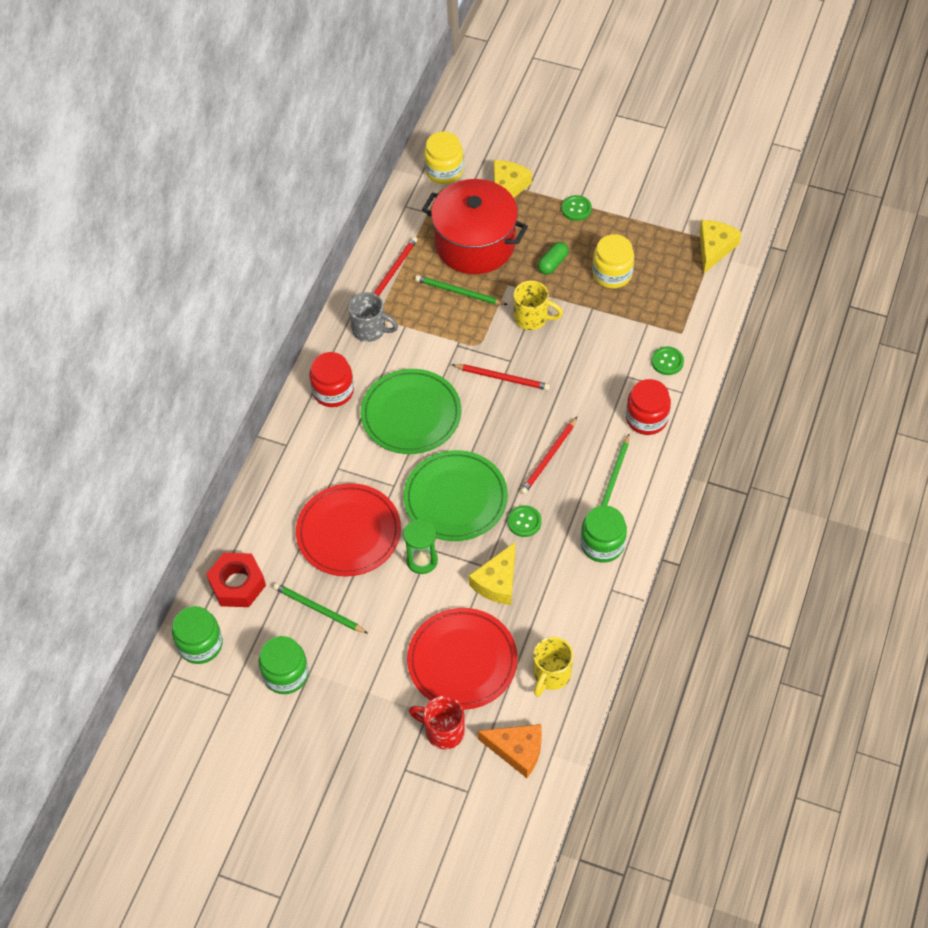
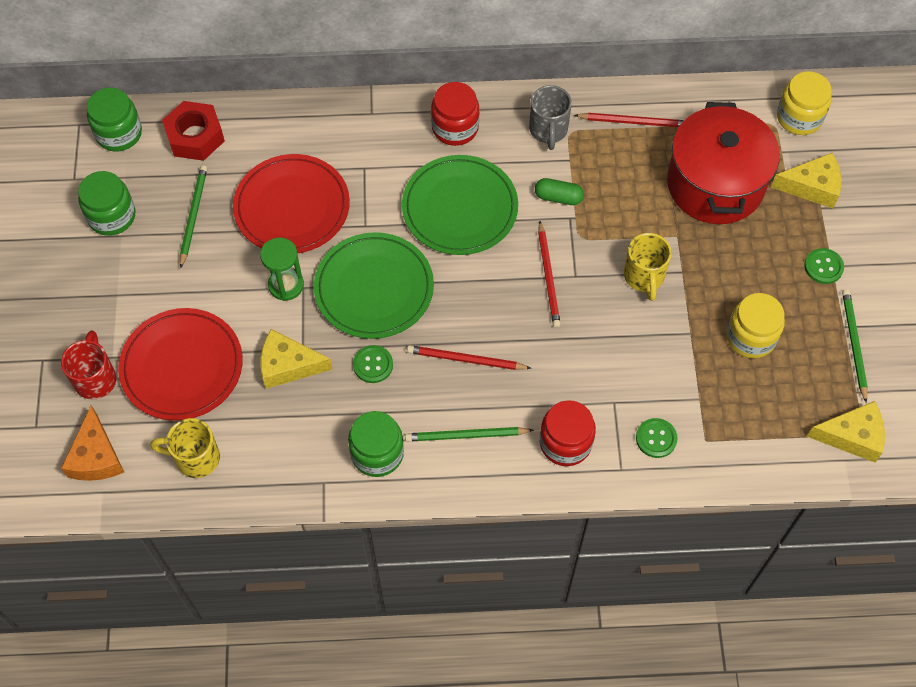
camera: 65 degrees right, 5 degrees up
(459, 292) = (641, 193): green pencil -> green pencil (854, 344)
(552, 263) = (731, 270): green capsule -> green capsule (558, 197)

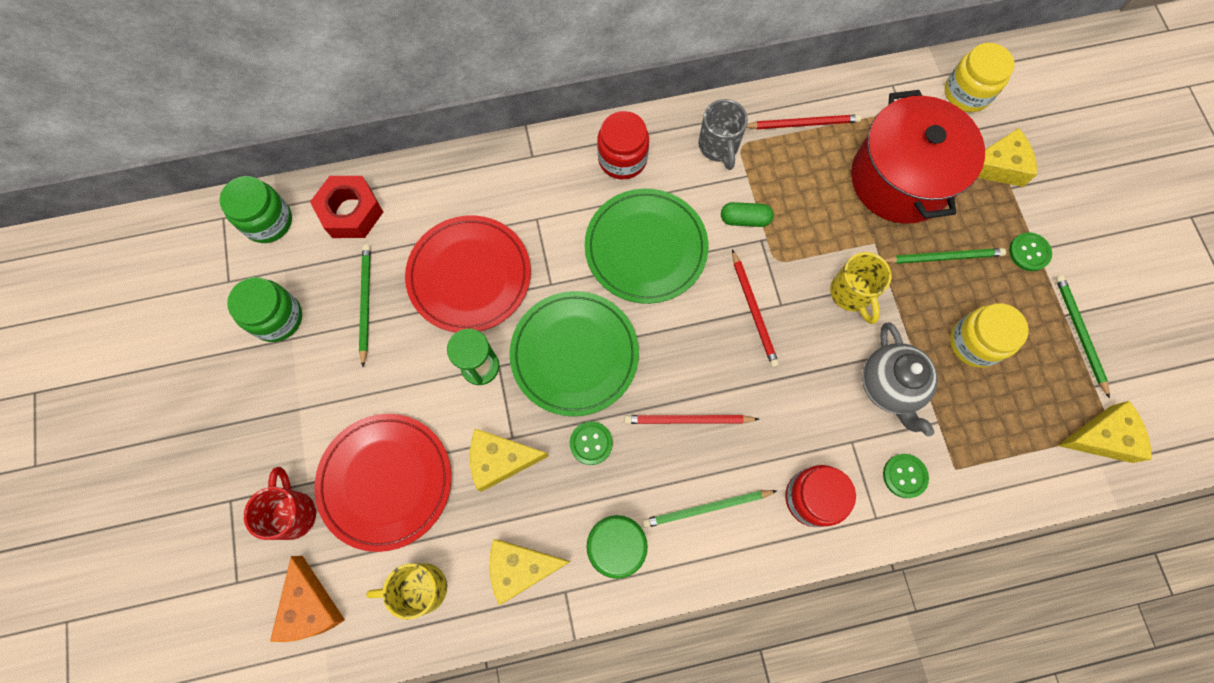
camera: 10 degrees left, 10 degrees up
(288, 456) = (521, 568): none -> yellow cheese
(660, 361) = (889, 386): none -> grey teapot
(739, 258) = (943, 257): none -> green pencil

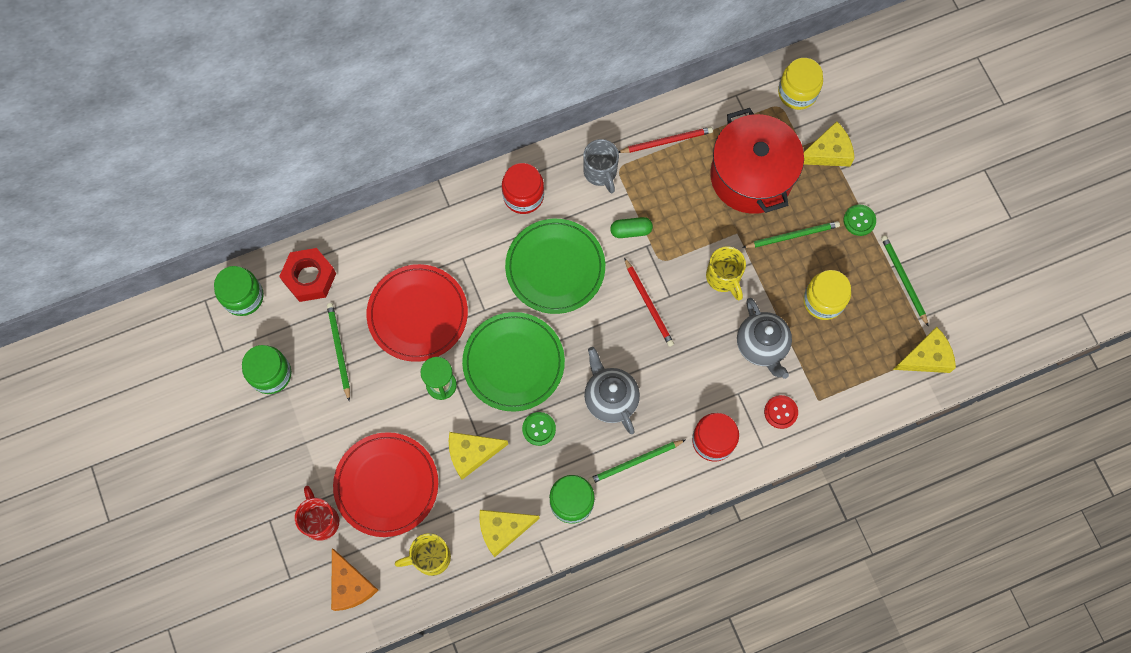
camera: 10 degrees left, 0 degrees up
(687, 420) = (610, 398): red pencil -> grey teapot
(904, 476) = (780, 412): green button -> red button

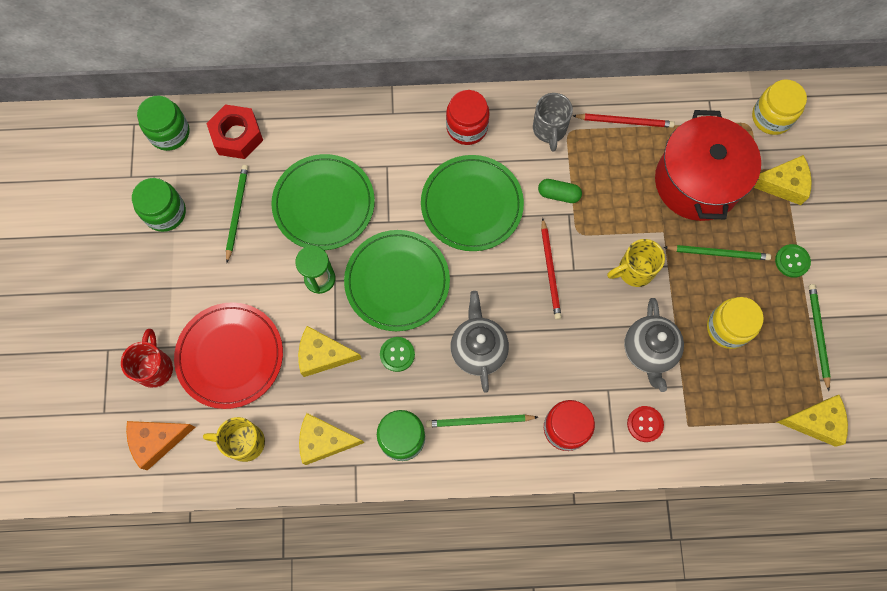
camera: 20 degrees right, 0 degrees up
(350, 585) = (157, 441): orange cheese -> orange cheese turned 75 degrees clockwise
(417, 314) = (324, 204): red plate -> green plate
(723, 278) = (634, 271): yellow mug -> yellow mug turned 75 degrees clockwise

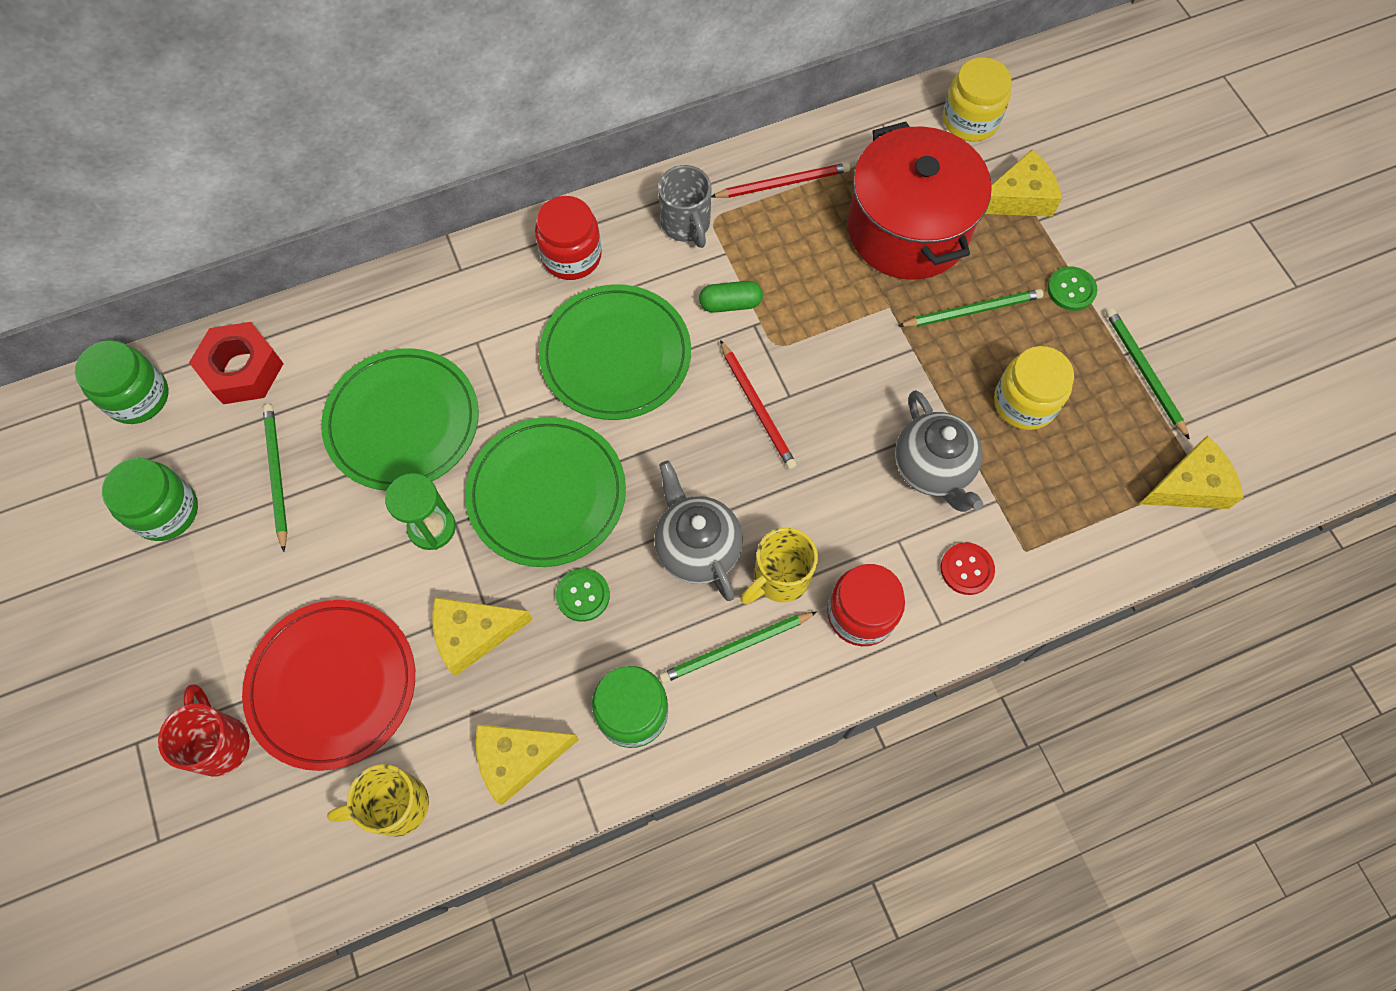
camera: 20 degrees left, 5 degrees down
(157, 441) = (258, 853): orange cheese -> none
(634, 271) = (871, 370): yellow mug -> yellow mug (779, 578)

